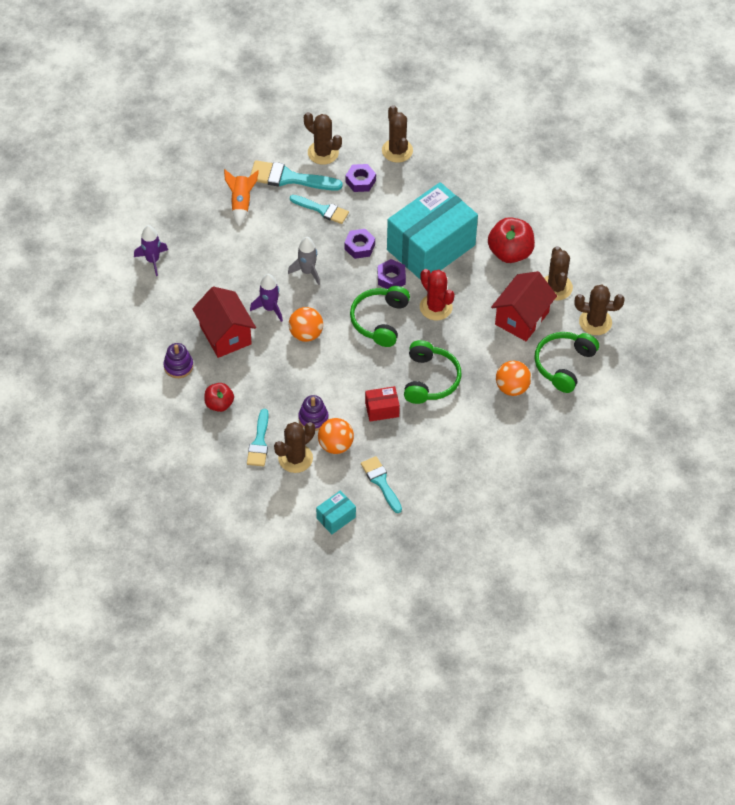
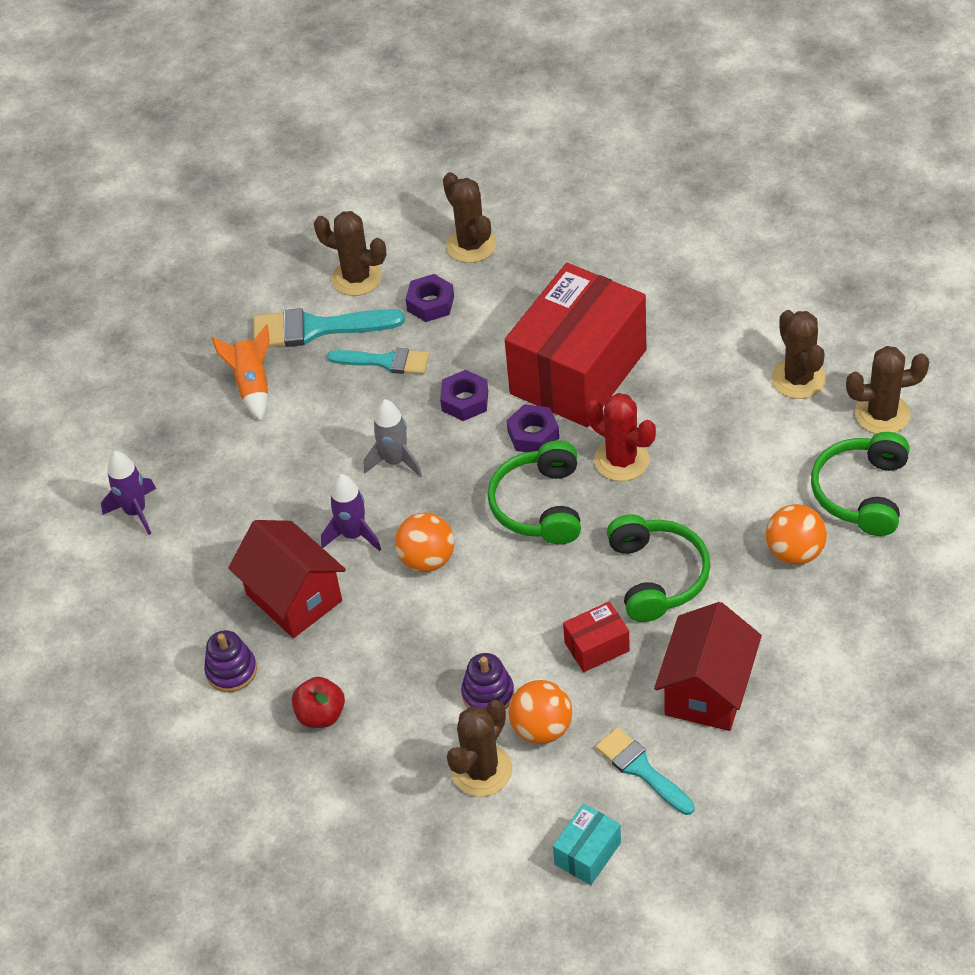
camera: 10 degrees left, 5 degrees down
(259, 442) = (410, 760): turquoise brush -> none
(431, 247) = (578, 372): turquoise box -> red box
(510, 252) = (705, 346): red apple -> none
(522, 318) = (764, 440): red house -> red house (707, 690)

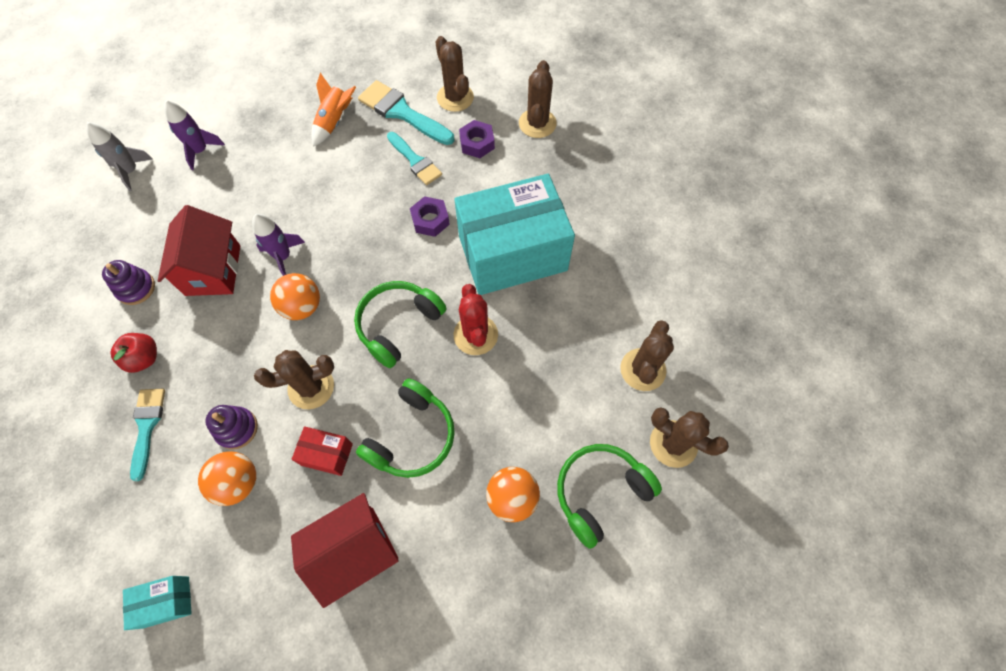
camera: 35 degrees right, 15 degrees up
(395, 461) = (353, 228): grey rocket -> grey rocket (131, 171)
(481, 770) = (178, 479): brown cactus -> brown cactus (311, 387)
(533, 434) = (444, 274): purple nut -> none
(578, 372) = (512, 253): red box -> turquoise box
(641, 769) = (258, 570): turquoise brush -> turquoise brush (147, 426)

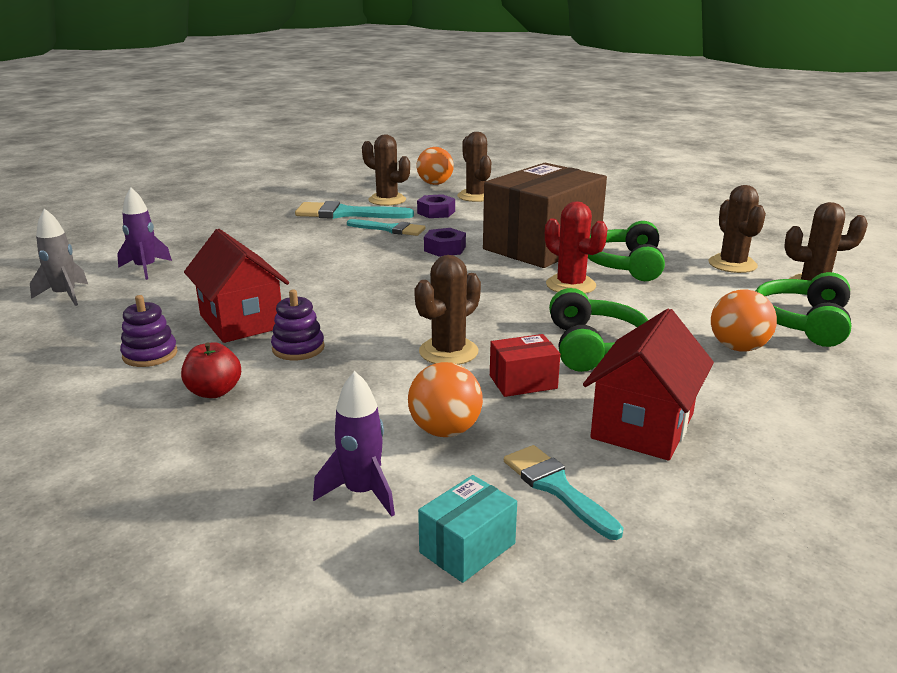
camera: 30 degrees left, 40 degrees down
(147, 426) = (273, 433): turquoise brush -> turquoise brush (556, 487)
(237, 429) = (395, 399): purple stacking toy -> purple stacking toy (298, 348)
(283, 256) = (317, 296): purple rocket -> purple rocket (362, 492)
(302, 307) = (375, 315): orange ball -> orange ball (435, 184)
(334, 122) = (283, 229): orange rocket -> none
(398, 325) = (490, 299): green headphones -> green headphones (625, 265)
(512, 253) = (542, 245): turquoise box -> brown box

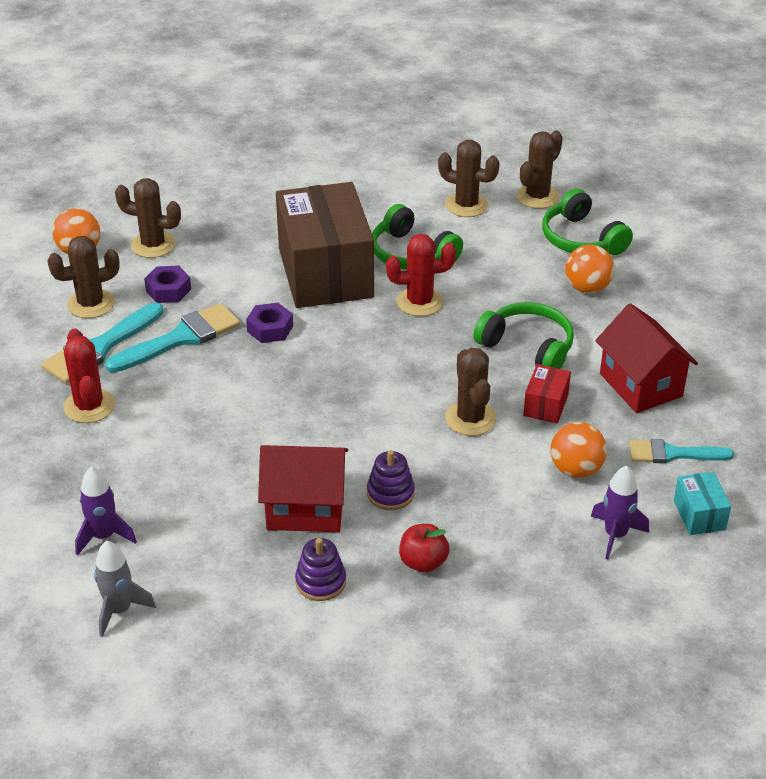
camera: 55 degrees left, 15 degrees up
(281, 228) = (89, 406): none -> red cactus
(390, 229) = (180, 338): turquoise brush -> turquoise brush, size x1.51

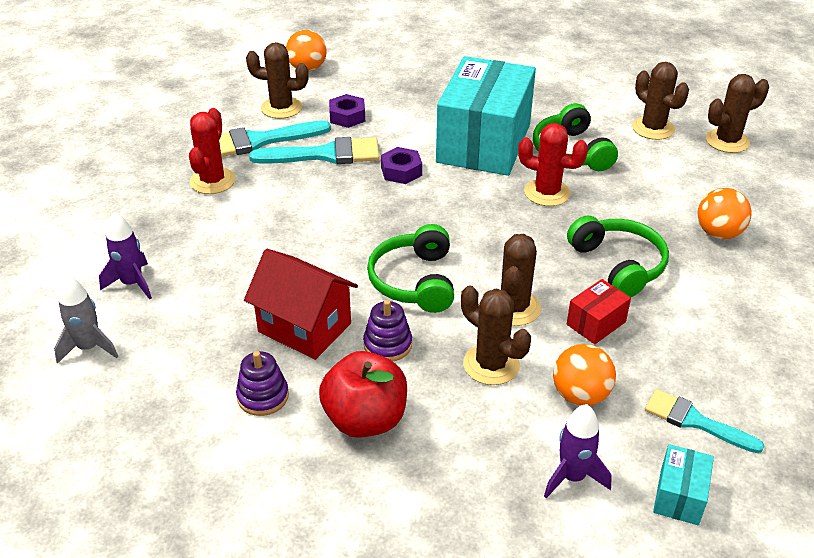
camera: 30 degrees right, 0 degrees up
(153, 245) = (365, 81): brown cactus -> brown cactus (491, 364)
(325, 273) = (484, 143): brown box -> turquoise box
(423, 562) = (365, 419): red apple -> red apple, size x1.65
(581, 239) = (744, 189): green headphones -> green headphones (415, 281)
(640, 385) = (709, 341): red house -> none

